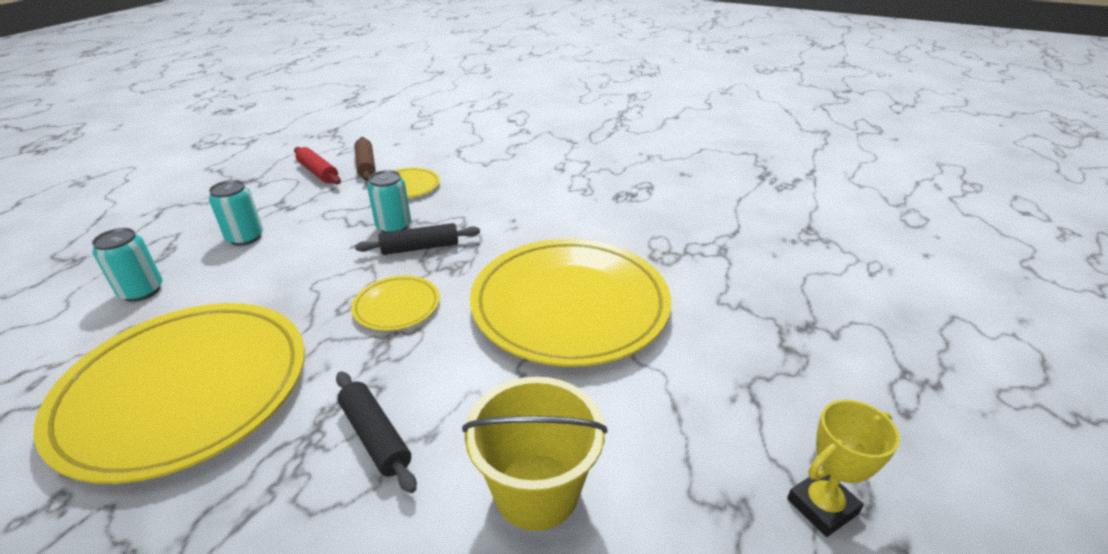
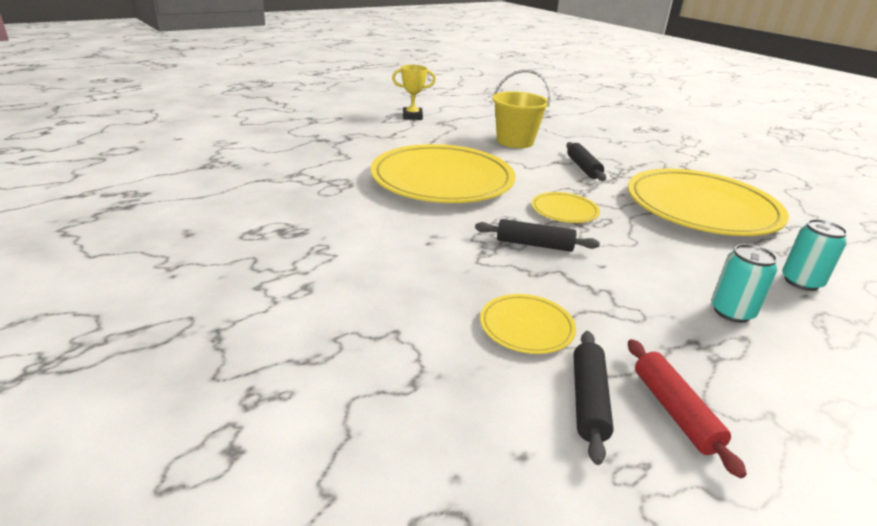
camera: 155 degrees left, 5 degrees down
(366, 165) = (588, 400): brown rolling pin -> black rolling pin
(394, 226) = (556, 273): turquoise can -> none

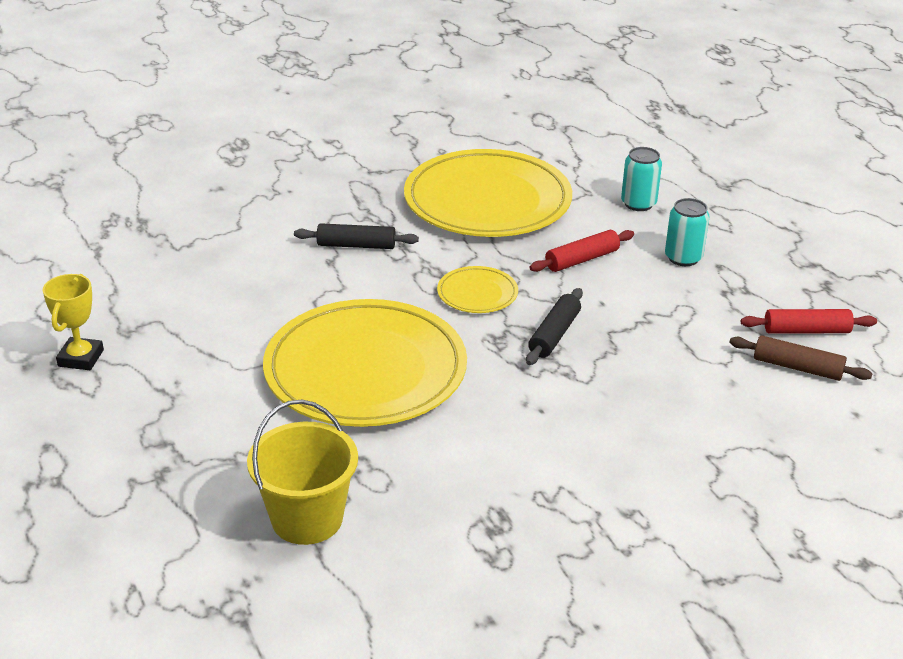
camera: 75 degrees left, 5 degrees up
(515, 141) = (242, 277): yellow bucket -> yellow bucket (307, 518)
(526, 327) = (703, 375): yellow plate -> none
(588, 400) = (797, 367): black rolling pin -> brown rolling pin
(662, 253) = (582, 259): none -> red rolling pin

